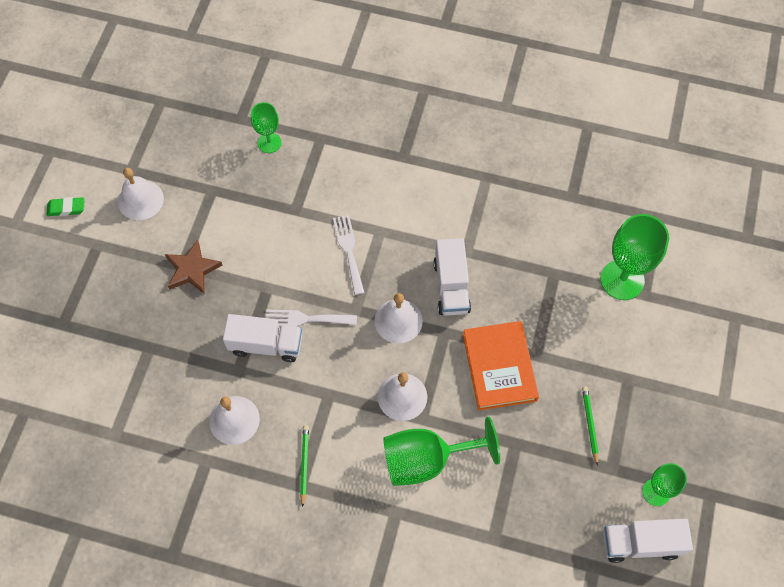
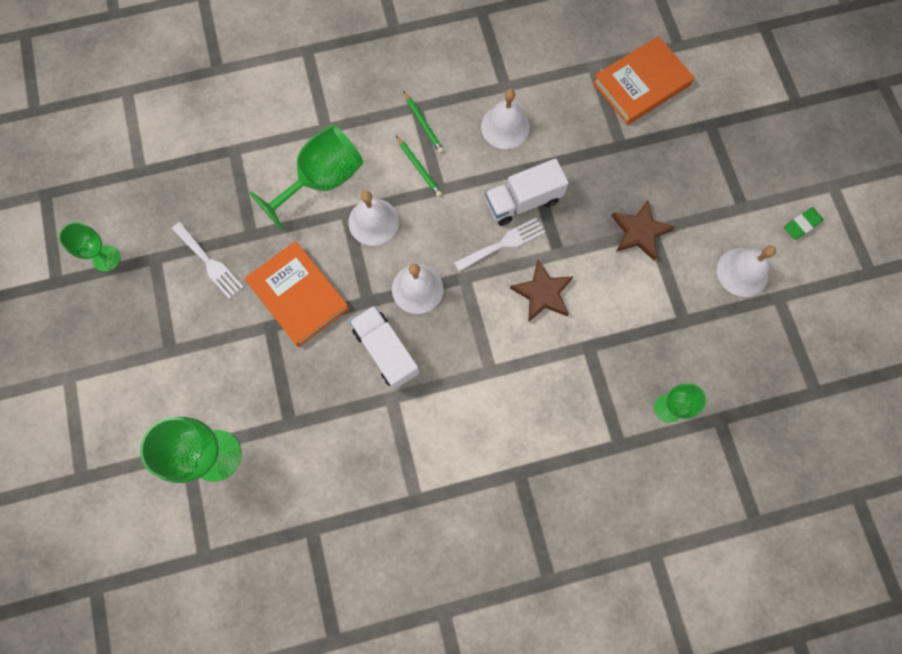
camera: 150 degrees right, 10 degrees up
(88, 392) = (641, 84): none -> orange book
(302, 264) = (542, 293): none -> brown star
(349, 250) = (507, 333): white fork -> white fork (209, 263)
(589, 424) = (190, 287): green pencil -> green pencil (419, 168)
(640, 543) = (105, 209): white truck -> none

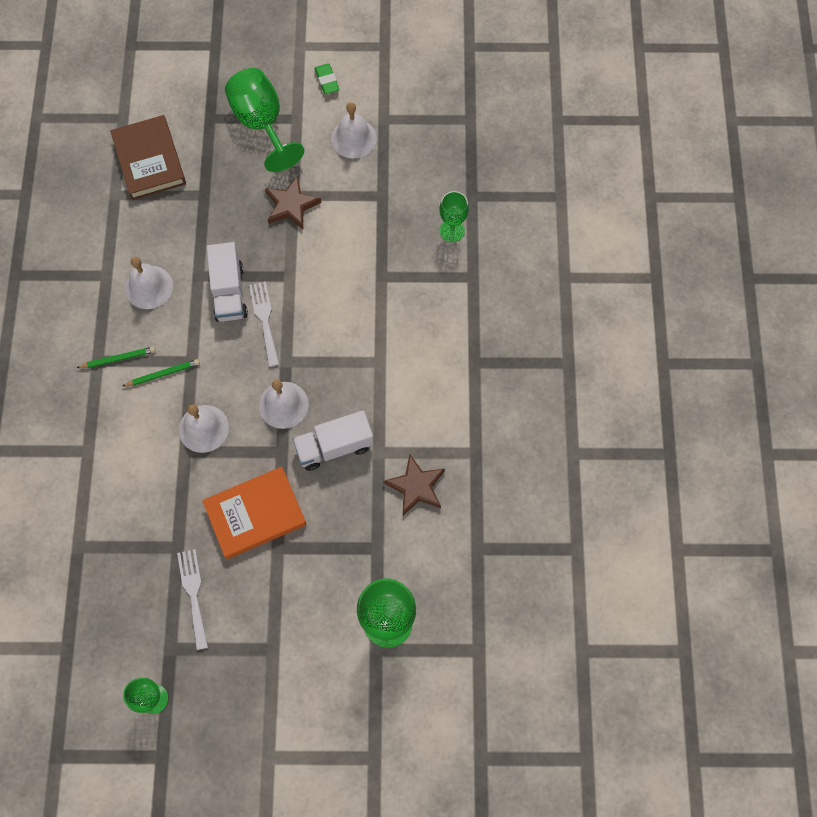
camera: 75 degrees left, 5 degrees down
(209, 263) = (193, 593): white fork -> white fork turned 75 degrees counterclockwise
(322, 180) = (143, 466): green goblet -> green goblet (262, 123)
(542, 293) = (322, 299): brown star -> brown star (416, 486)
(641, 84) = (149, 160): orange book -> brown book

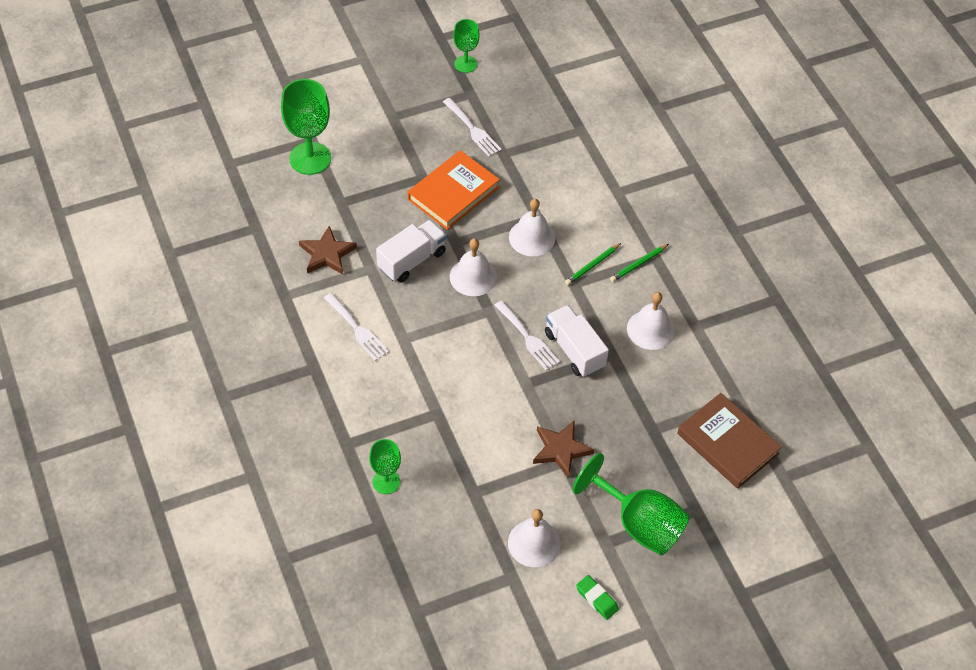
camera: 155 degrees right, 15 degrees down
(419, 388) = (357, 329): none -> white fork

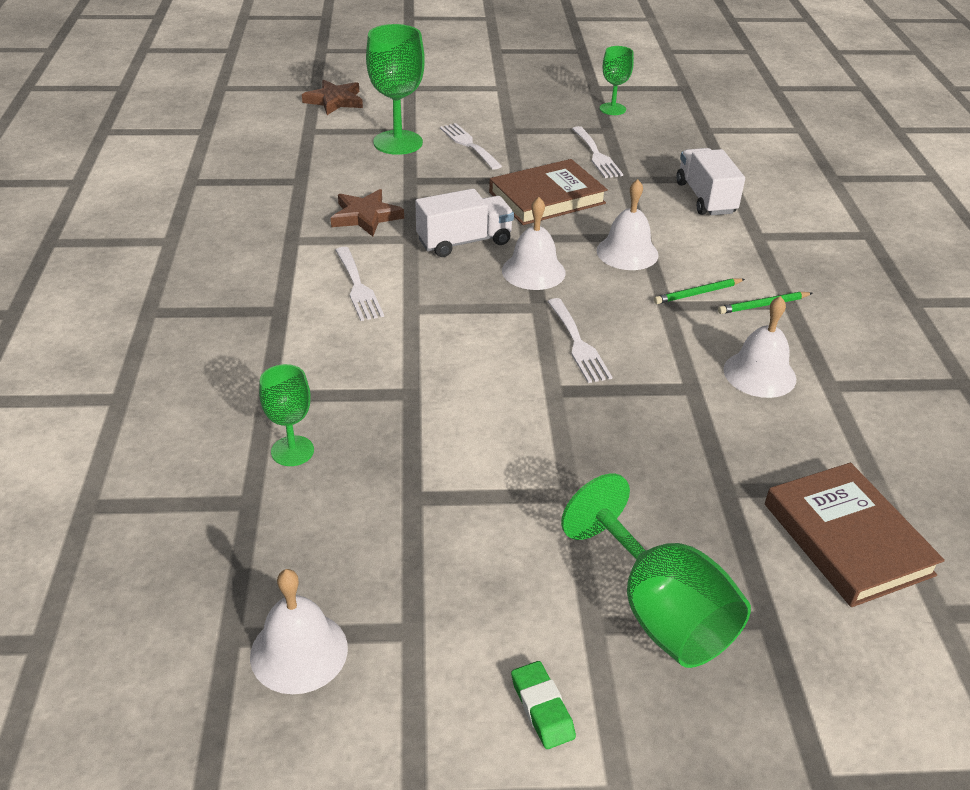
camera: 20 degrees right, 15 degrees down
(367, 145) = (468, 144): none -> white fork
(453, 193) = (547, 198): orange book -> brown book
(534, 543) = (471, 590): white bell -> white bell (299, 651)
(561, 450) = (570, 478): brown star -> brown star (334, 101)
(574, 350) = (639, 371): white truck -> white truck (705, 198)

